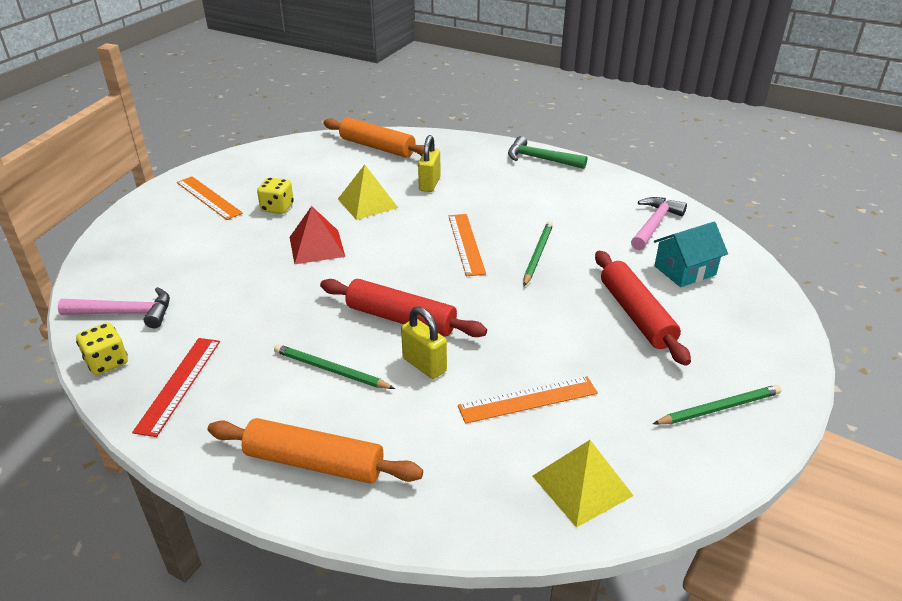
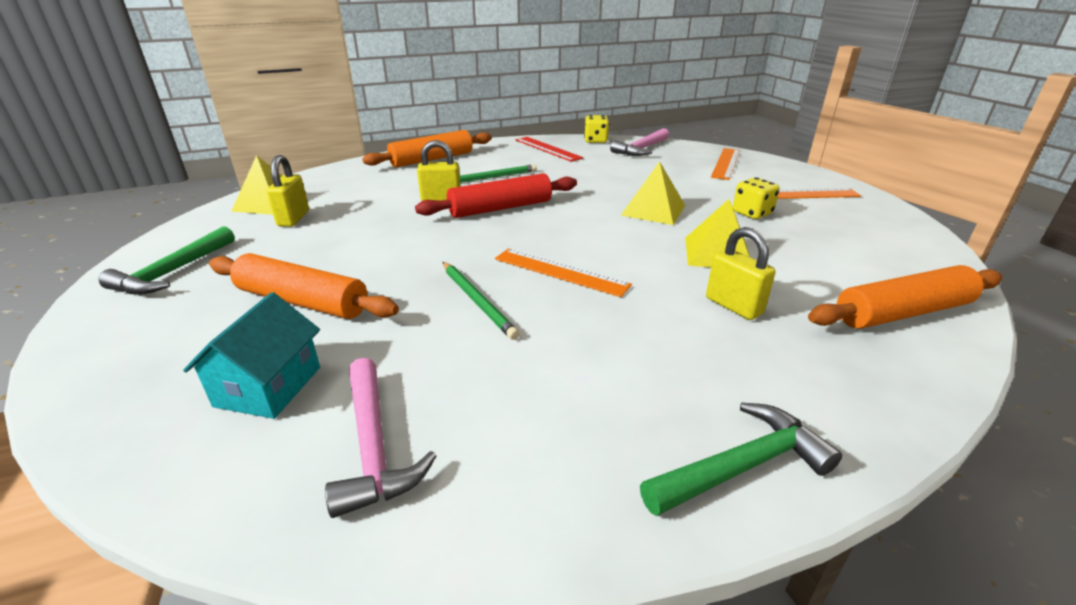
camera: 130 degrees right, 5 degrees down
(317, 246) = (653, 210): red pyramid -> yellow pyramid
(528, 400) = (346, 215): orange ruler -> orange ruler (726, 163)
(578, 429) = (293, 218): none -> yellow padlock
(636, 314) = (302, 301): red rolling pin -> orange rolling pin
(719, 408) = (173, 272): green pencil -> green hammer

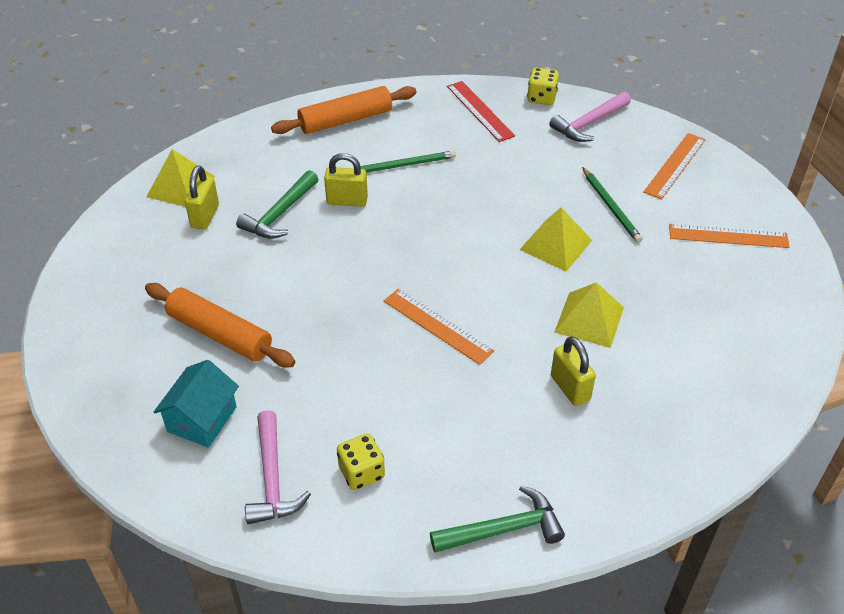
camera: 10 degrees right, 15 degrees up
(173, 272) = (112, 283): green hammer -> green hammer (280, 214)
(477, 301) = (359, 353): green pencil -> green pencil (611, 207)
(500, 208) = (403, 223): red rolling pin -> none
(752, 213) = (654, 262): yellow dice -> yellow dice (361, 472)
(902, 312) = (709, 415): orange rolling pin -> none

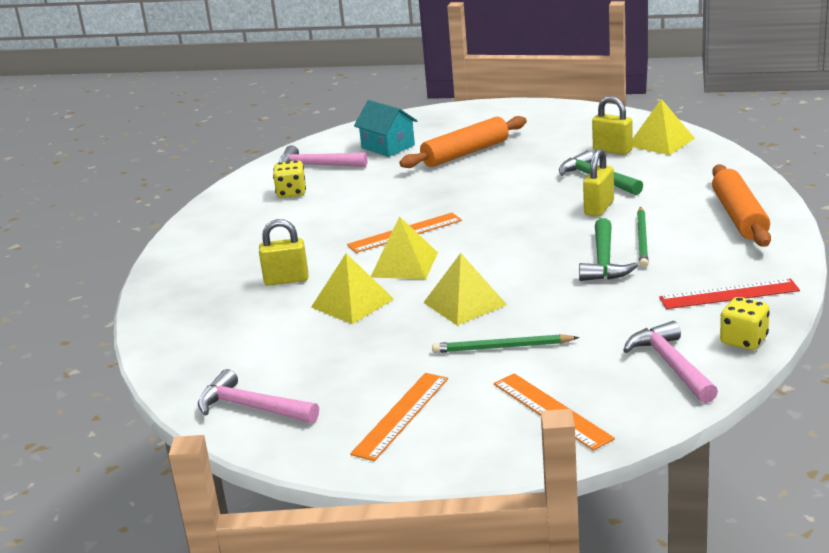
camera: 115 degrees right, 20 degrees down
(503, 305) = (404, 264): none -> yellow pyramid
(503, 529) = (195, 235): green hammer -> green hammer (604, 261)
(777, 326) = (251, 407): none -> pink hammer

